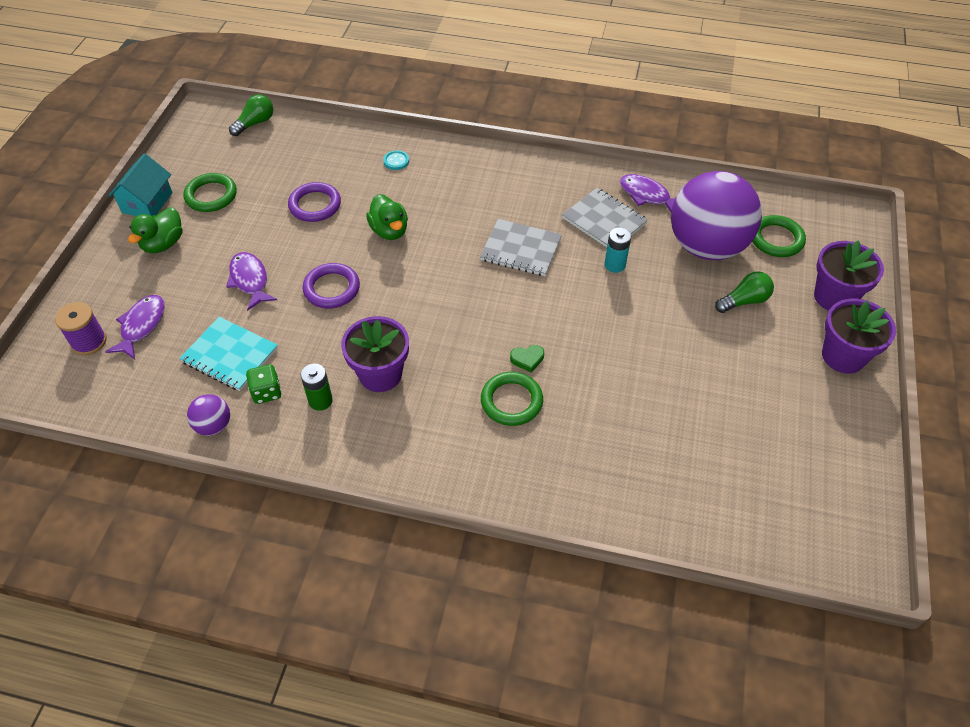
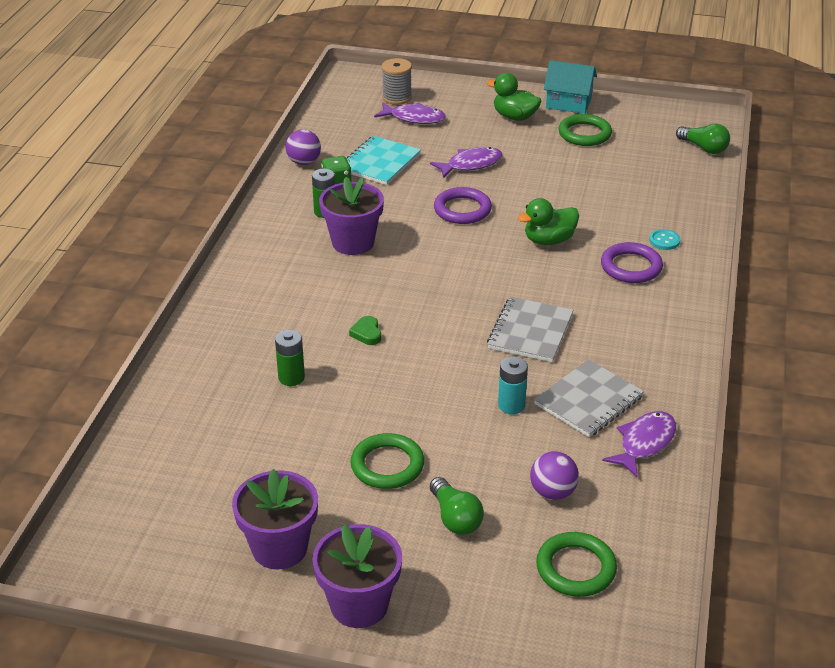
camera: 90 degrees right, 15 degrees down
(89, 342) = (397, 97): purple spool -> grey spool
(315, 205) = (581, 193): purple ring -> purple ring (631, 267)
(511, 401) = (313, 322): green ring -> green ring (387, 465)
(594, 414) = (291, 378): none -> green battery
(706, 246) = (552, 492): purple ball -> purple ball, size x0.41
(834, 297) = (465, 615): purple flower pot -> purple flower pot (279, 548)

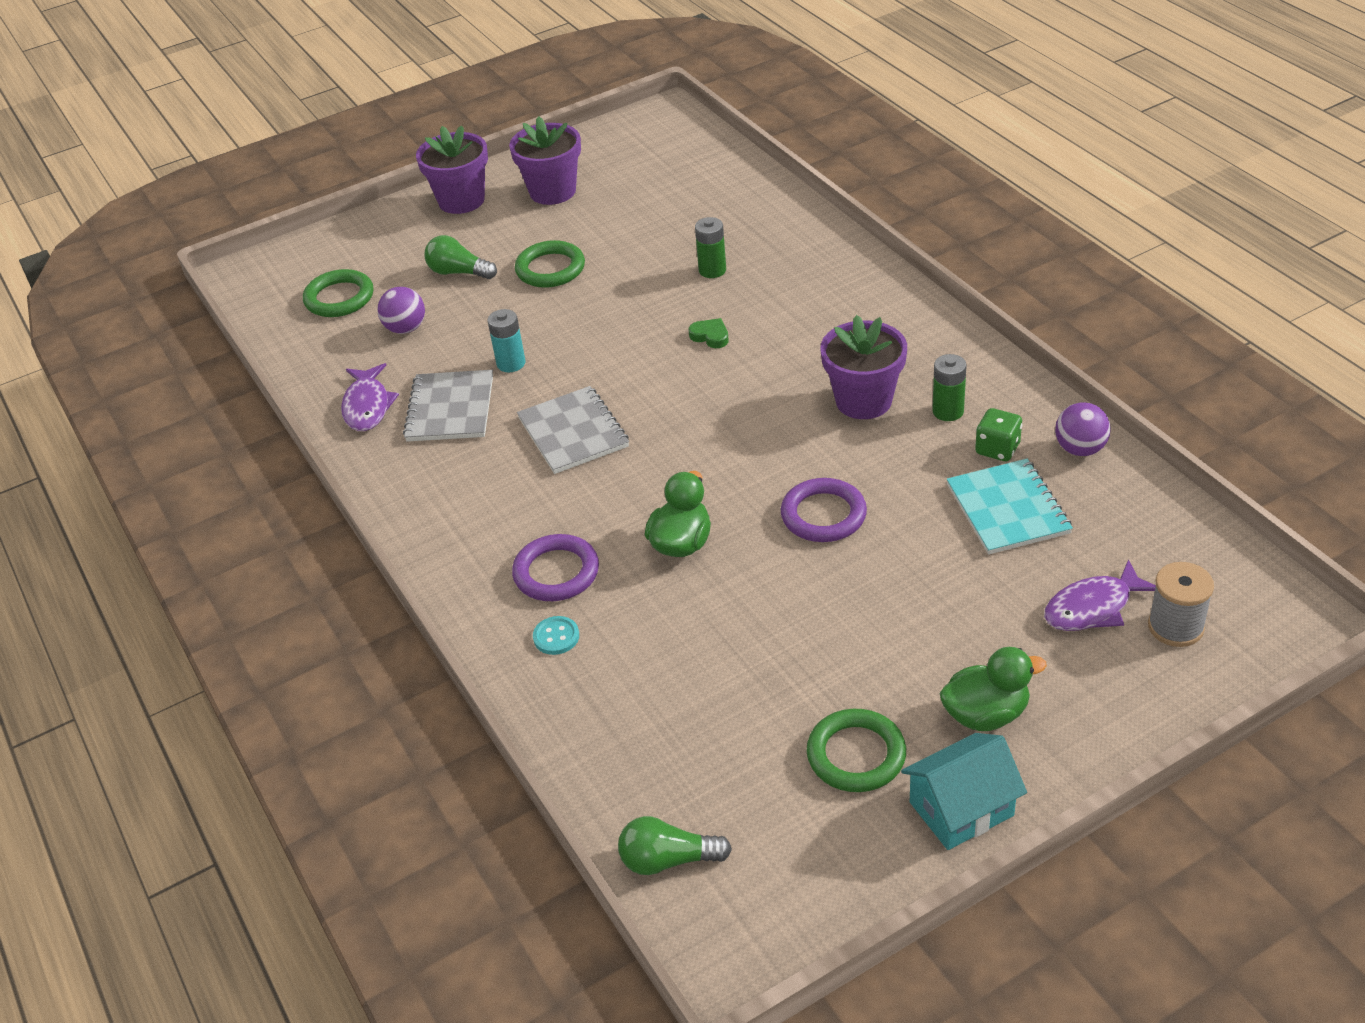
camera: 140 degrees right, 5 degrees up
(471, 165) = (910, 585): purple fish -> none

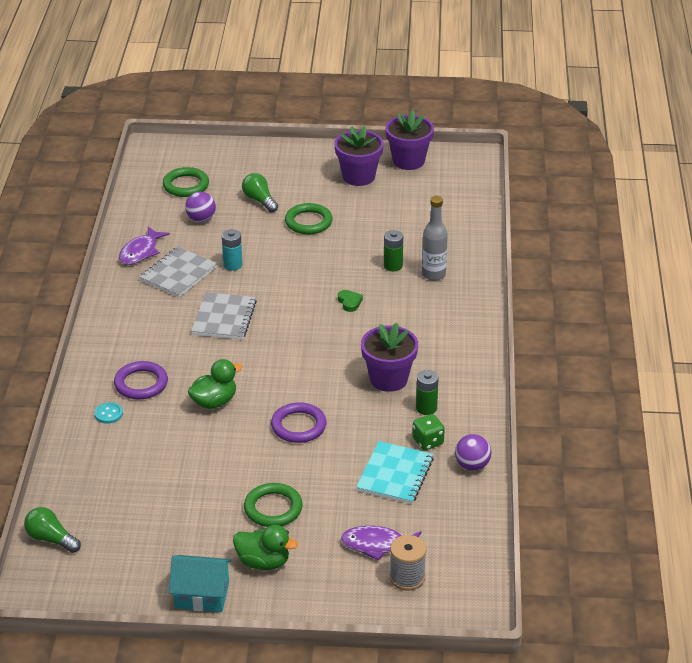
camera: 30 degrees right, 5 degrees down
(461, 200) = (304, 158): purple flower pot -> purple flower pot (408, 161)
(771, 257) = (433, 274): none -> grey bottle
(856, 755) = (182, 544): green ring -> green ring (273, 508)

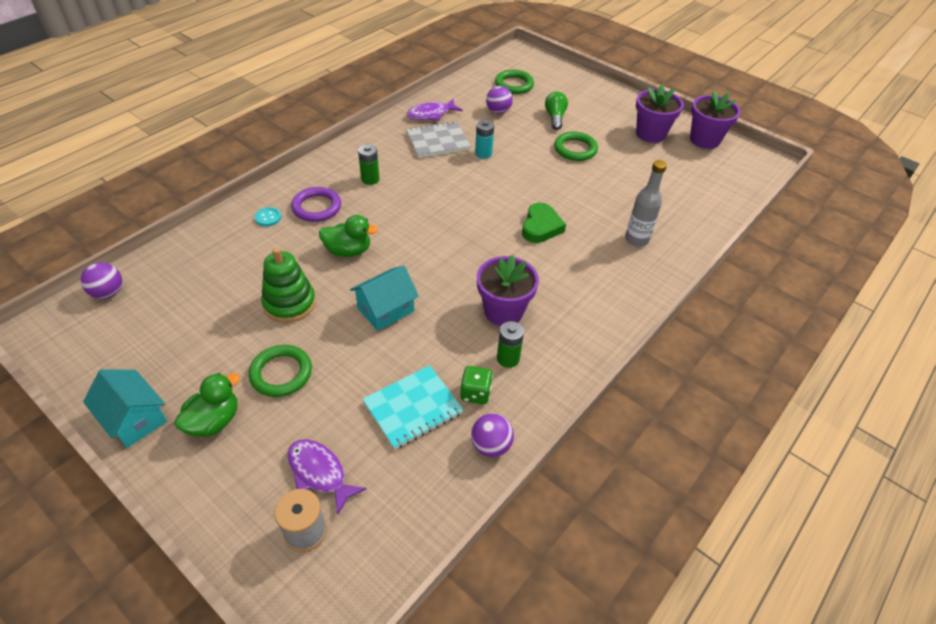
camera: 35 degrees right, 10 degrees up
(51, 539) = (108, 292): green light bulb -> purple ball
(217, 463) = (289, 303): none -> green stacking toy
(224, 318) = (432, 189): grey notebook -> none
(263, 562) = (214, 421): green duck -> green duck turned 105 degrees counterclockwise
(298, 426) = (386, 309): purple ring -> turquoise house
(349, 302) = (541, 227): green heart -> green heart, size x1.76
(393, 266) = (608, 215): green battery -> green battery (370, 179)

